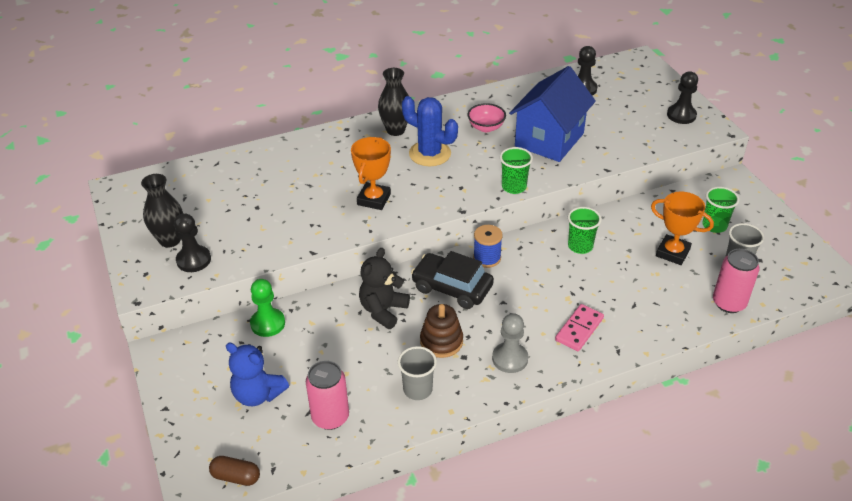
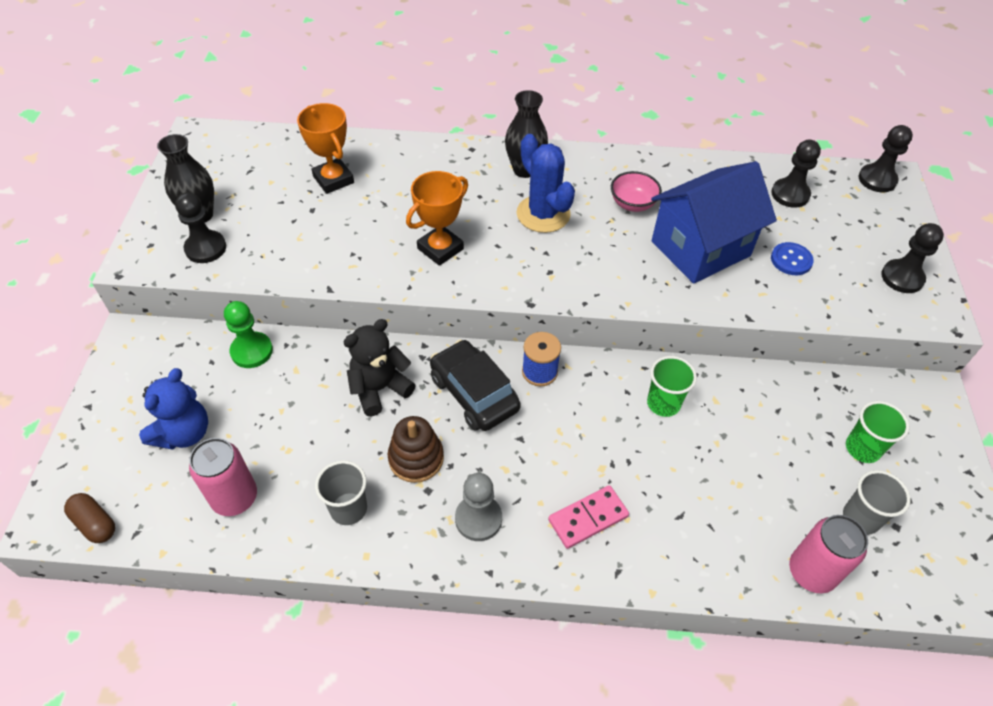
camera: 25 degrees right, 10 degrees up
(258, 394) = (184, 433): blue teddy bear -> blue teddy bear turned 120 degrees counterclockwise
(514, 187) = (613, 296): green cup -> none
(609, 127) = (791, 260): none -> blue button
(630, 63) = (877, 179): none -> black pawn
(672, 253) = (779, 464): orange trophy -> orange trophy (333, 179)

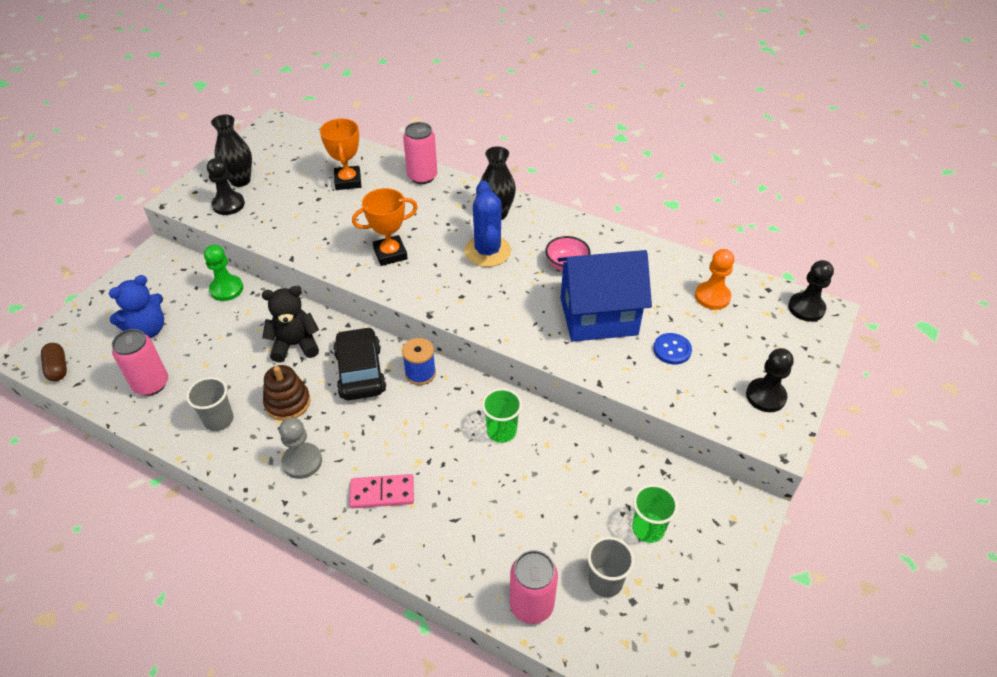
camera: 25 degrees right, 5 degrees down
(415, 151) = (422, 176): none -> pink can
(790, 194) = (712, 297): black pawn -> orange pawn

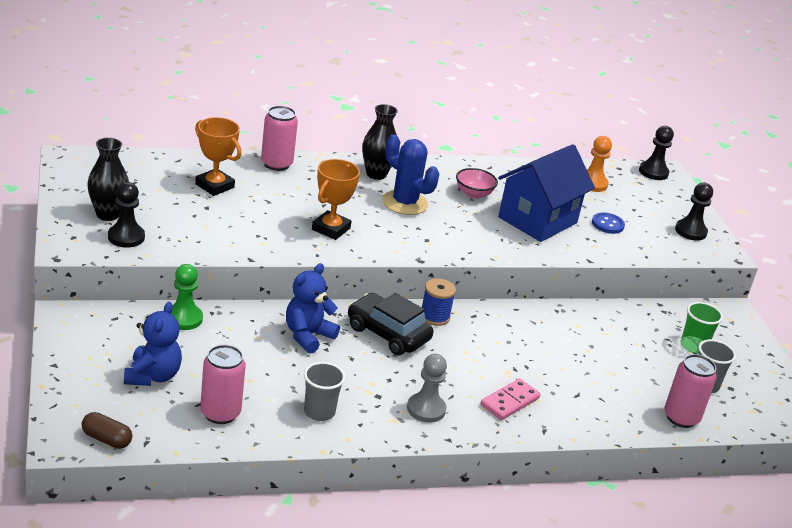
camera: 45 degrees left, 15 degrees down
(287, 402) = (359, 377): brown stacking toy -> none
(295, 345) = (308, 336): black teddy bear -> blue teddy bear
(501, 431) = (539, 330): green cup -> none

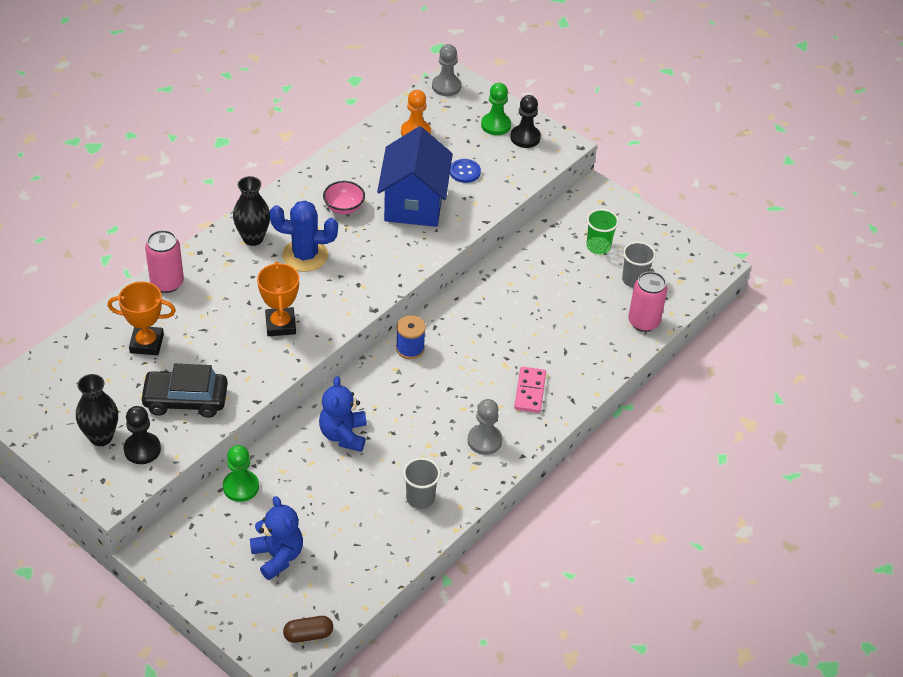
camera: 35 degrees left, 15 degrees up
(220, 413) = (358, 552): pink can -> none
(388, 333) = (394, 390): black car -> black car (185, 400)
(653, 172) = (446, 86): black pawn -> grey pawn
(671, 212) = (495, 125): none -> green pawn

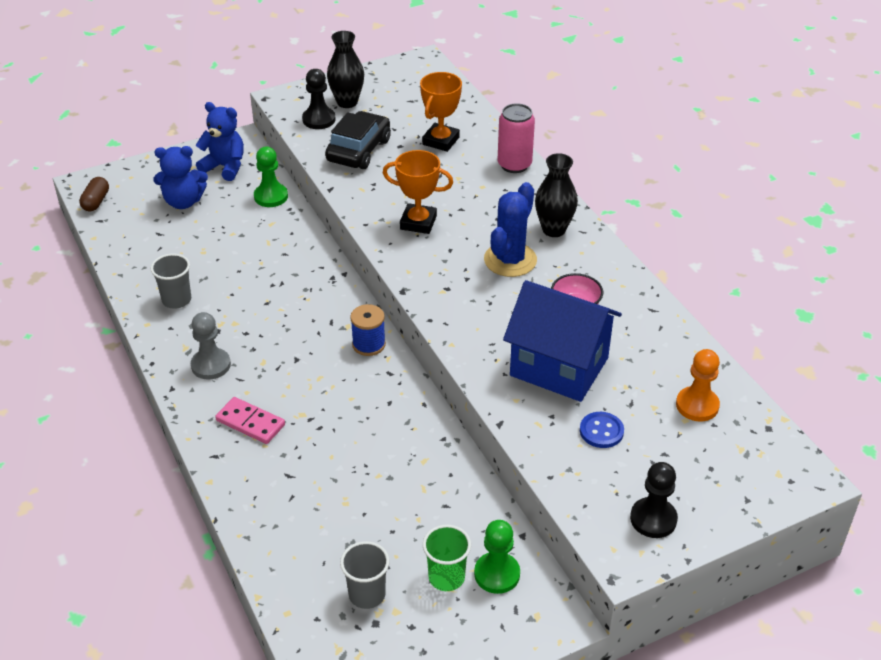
camera: 115 degrees right, 5 degrees down
(343, 435) = (286, 269): blue teddy bear -> blue teddy bear (225, 167)
(446, 86) = (791, 465): grey pawn -> none
(495, 125) = (690, 494): green pawn -> green pawn (497, 574)
(643, 322) = (289, 574): pink can -> none

